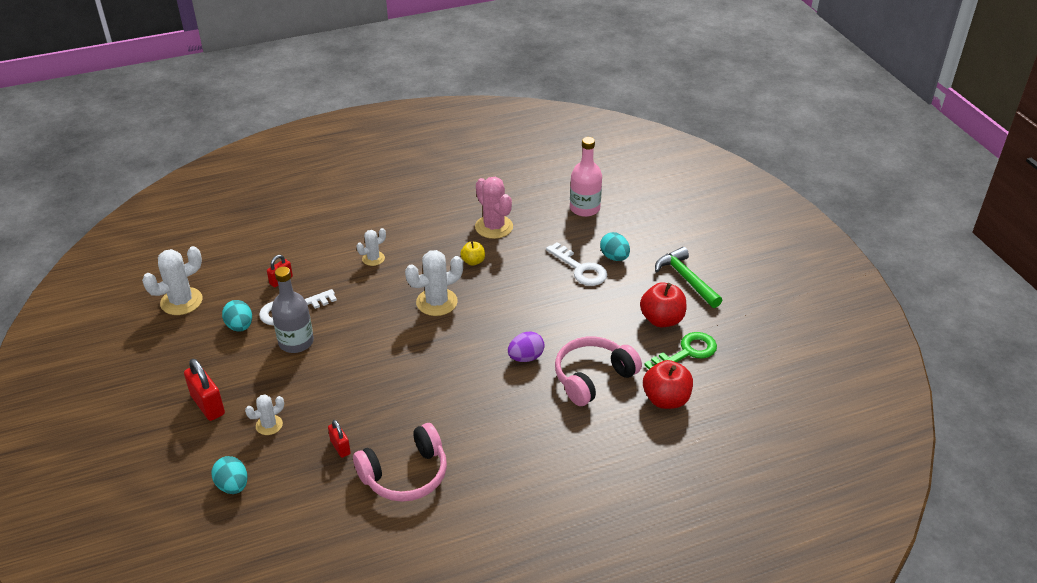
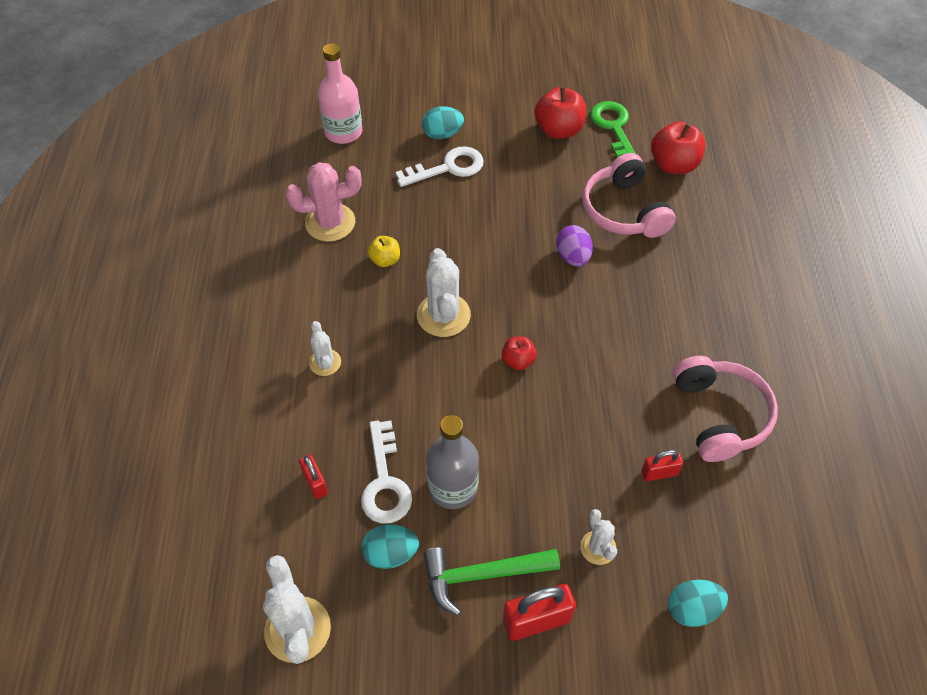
camera: 70 degrees left, 15 degrees up
(412, 349) = (518, 361): none -> red apple
(686, 279) = (505, 91): green hammer -> green hammer (482, 575)

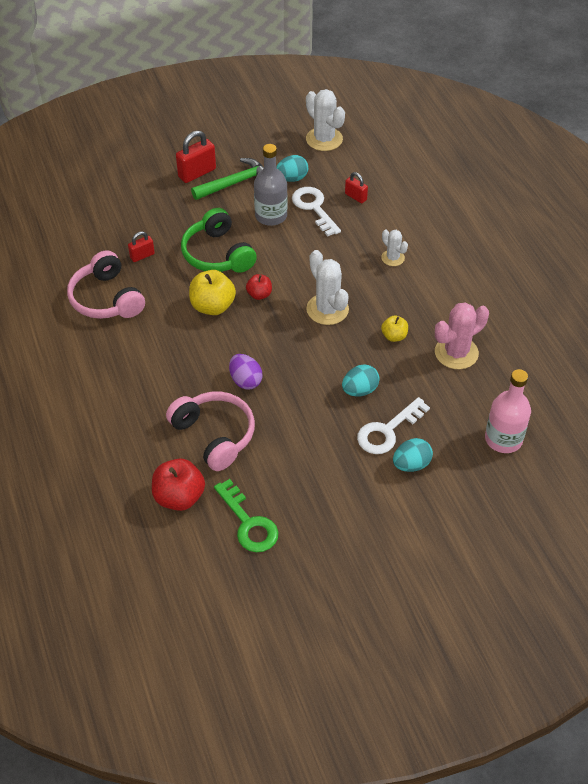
camera: 160 degrees right, 5 degrees down
(552, 442) = (217, 254): none -> green headphones
(559, 130) = (302, 504): red apple -> none
(582, 362) = (212, 306): none -> yellow apple
(598, 548) = (171, 211): white cactus -> none
(692, 609) = (109, 198): turquoise egg -> turquoise egg (359, 390)

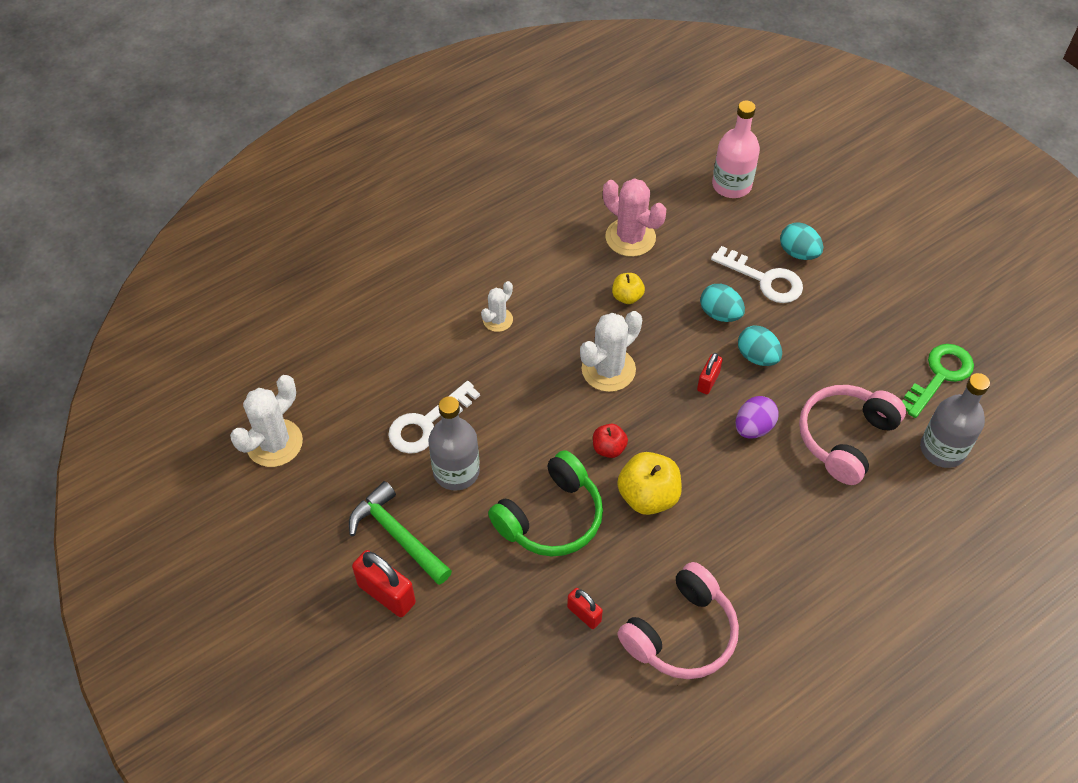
camera: 105 degrees left, 5 degrees up
(179, 497) = (942, 449): red apple -> grey bottle
(292, 178) = (371, 464): turquoise egg -> turquoise egg (757, 356)
(355, 197) = (392, 380): red padlock -> red padlock (708, 381)

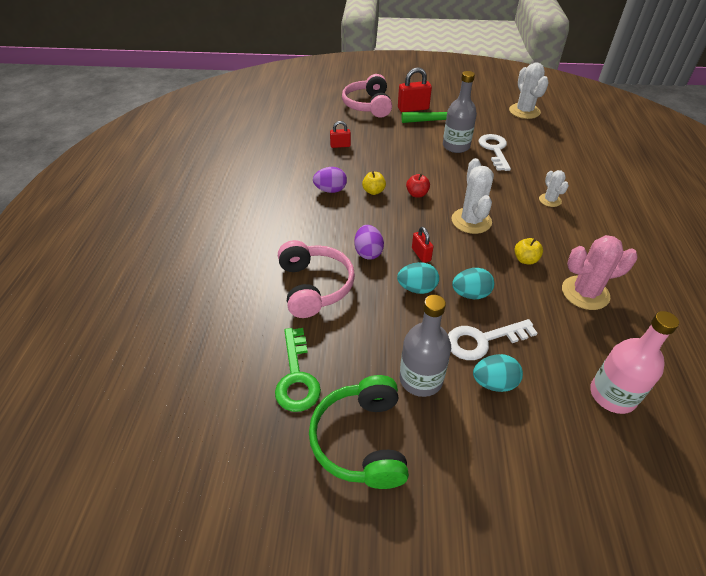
camera: 130 degrees right, 10 degrees down
(551, 517) = (398, 159): green headphones -> green headphones (361, 440)
(648, 496) = (373, 191): yellow apple -> yellow apple, size x0.57
(681, 633) = (295, 164): pink headphones -> pink headphones (368, 105)
(692, 544) = (330, 190): none -> purple egg
(942, 449) = (249, 327): grey bottle -> grey bottle (421, 379)

